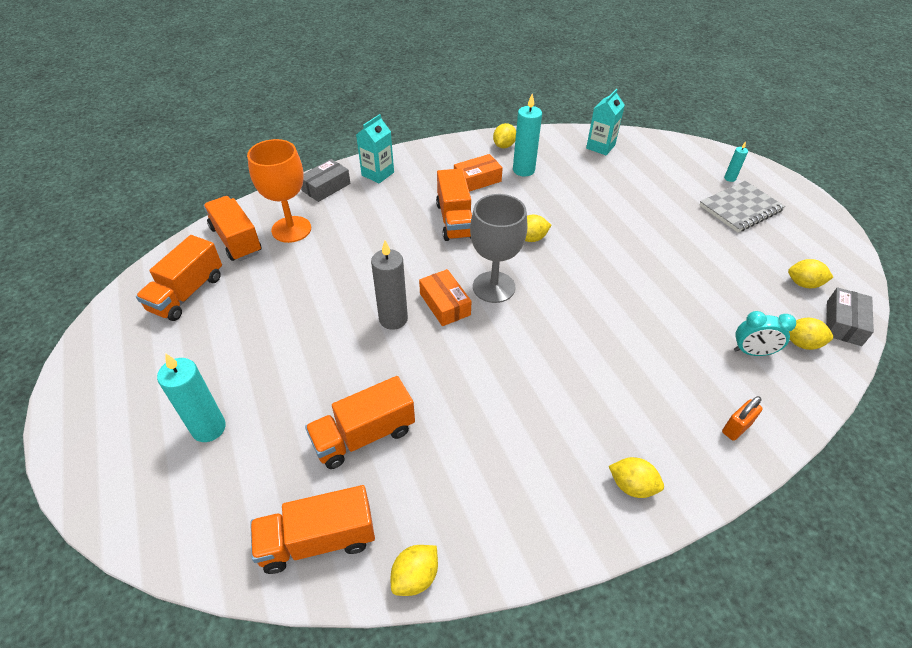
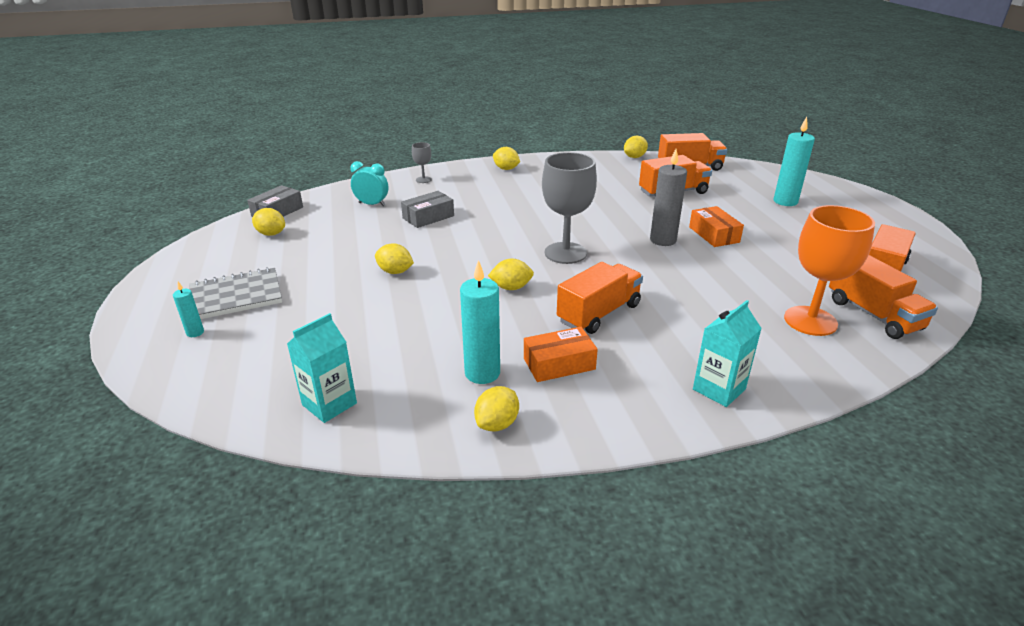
camera: 170 degrees left, 15 degrees down
(326, 187) = (794, 374): grey box -> grey box (428, 217)
(445, 304) = (615, 245): orange box -> orange box (714, 234)
(455, 220) = (599, 313): orange truck -> orange truck turned 45 degrees clockwise
(736, 428) = (423, 180): orange padlock -> grey goblet
(801, 343) = (328, 205): yellow lemon -> yellow lemon (395, 272)

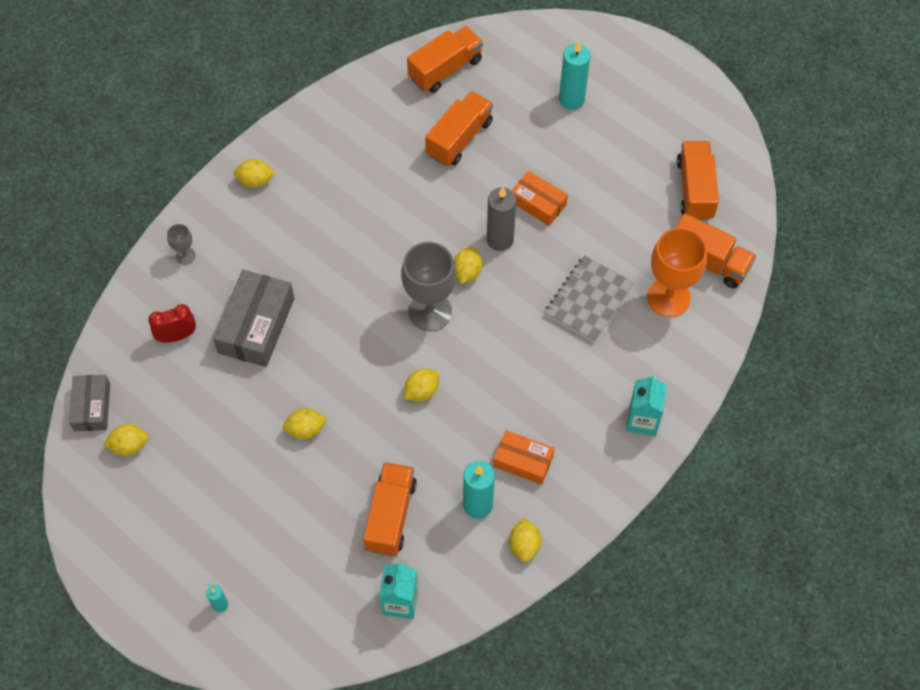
camera: 35 degrees left, 30 degrees up
(236, 296) = (202, 546): grey notebook -> grey notebook (588, 300)
(372, 204) = (177, 336): turquoise clock -> red clock
(428, 217) = (256, 325): grey box -> grey box, size x1.62
(559, 364) = (523, 461): orange box -> orange box turned 75 degrees clockwise
(599, 313) = (513, 383): orange truck -> orange truck (390, 515)
(634, 157) = (374, 75): yellow lemon -> yellow lemon (467, 272)

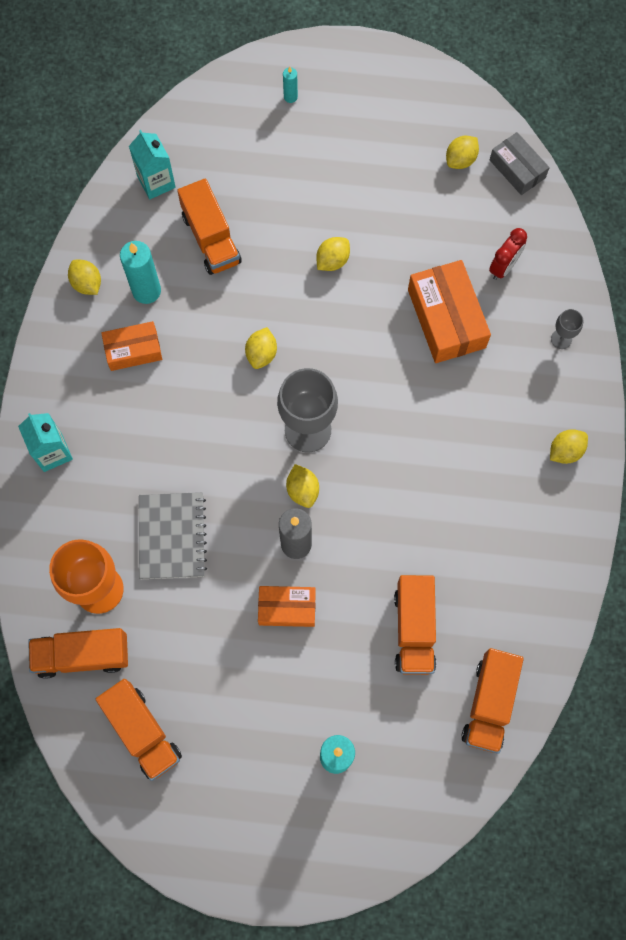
camera: 145 degrees right, 10 degrees up
(256, 325) = (446, 318): grey box -> orange box

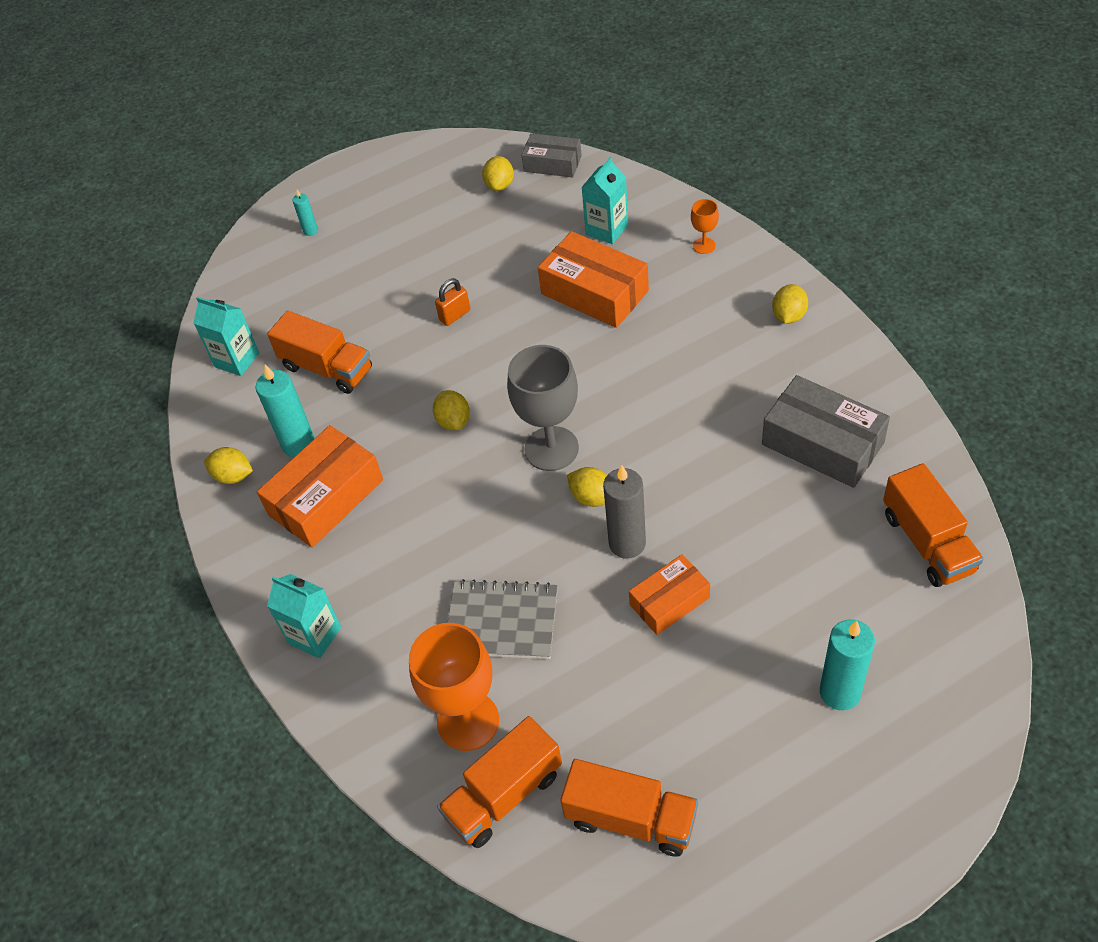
camera: 30 degrees left, 20 degrees down
(133, 350) = (326, 497): orange box -> orange box, size x1.62
(172, 536) = (502, 621): grey notebook -> grey notebook turned 45 degrees counterclockwise
(332, 260) = (455, 315): yellow lemon -> orange padlock
(414, 629) = (801, 533): orange truck -> none
(491, 574) = (822, 443): none -> grey box
(503, 267) = (607, 229): red clock -> turquoise carton
(561, 339) = (704, 246): grey goblet -> orange goblet

